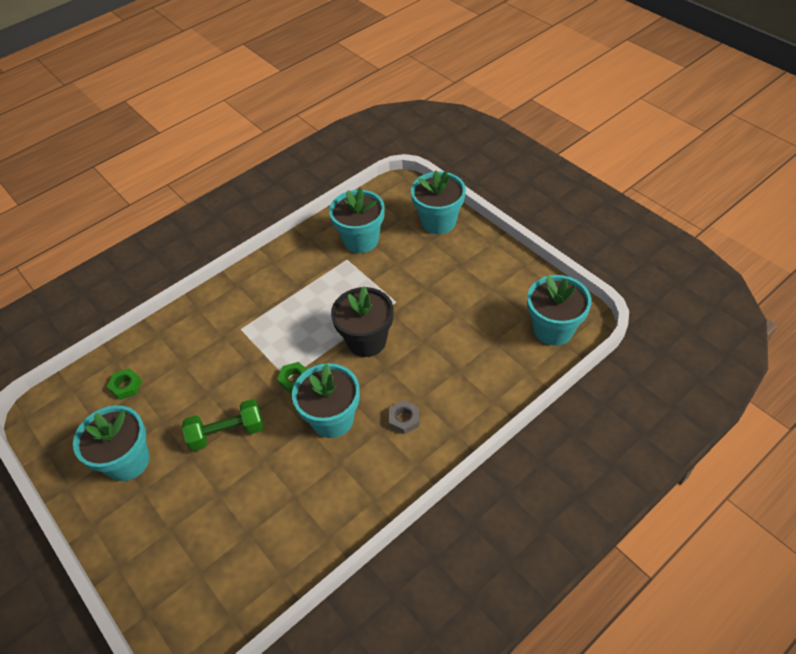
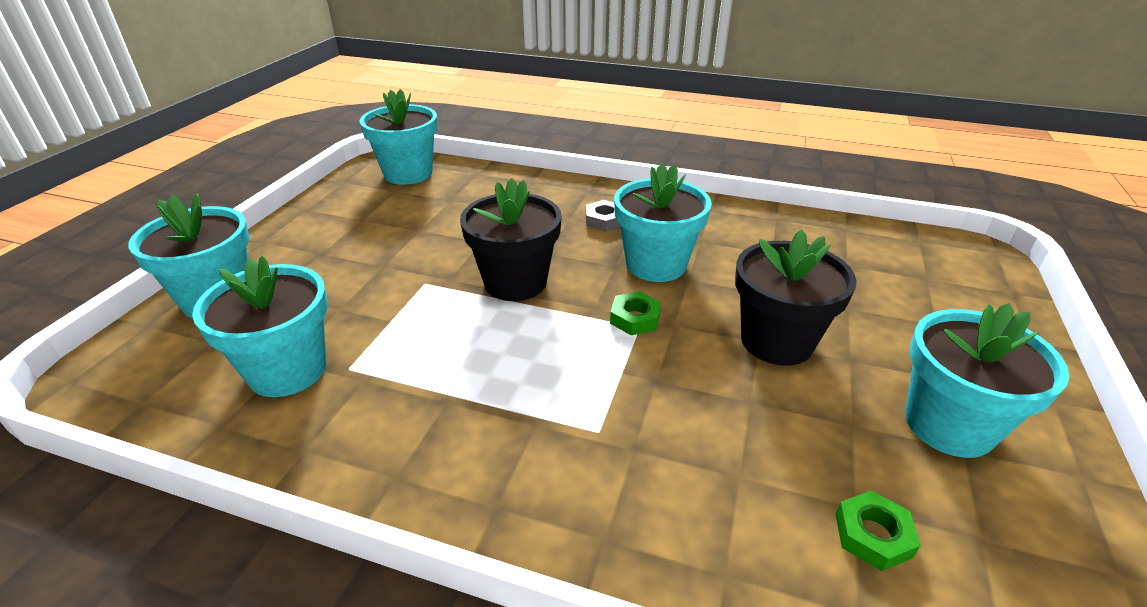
camera: 125 degrees left, 15 degrees down
(227, 433) = (776, 341): green dumbbell -> black flower pot

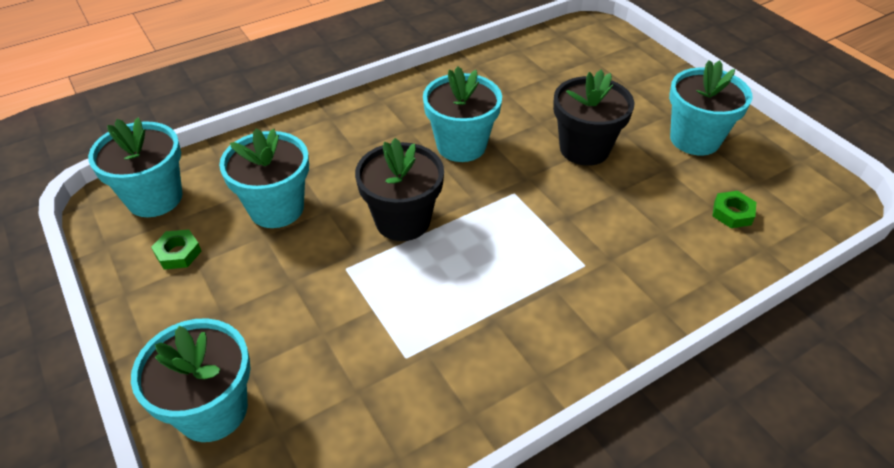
camera: 50 degrees left, 10 degrees up
(287, 370) = (371, 394): turquoise flower pot -> turquoise flower pot (276, 208)
(604, 220) = (380, 135): grey nut -> none
(635, 318) = (504, 189): green nut -> green nut (178, 253)

